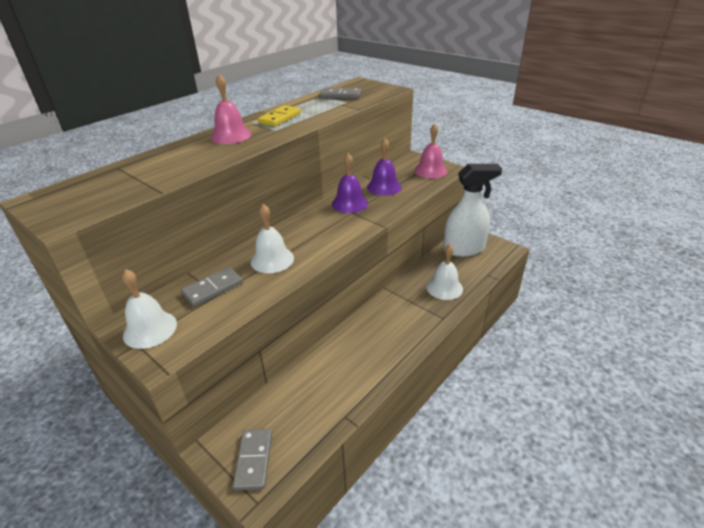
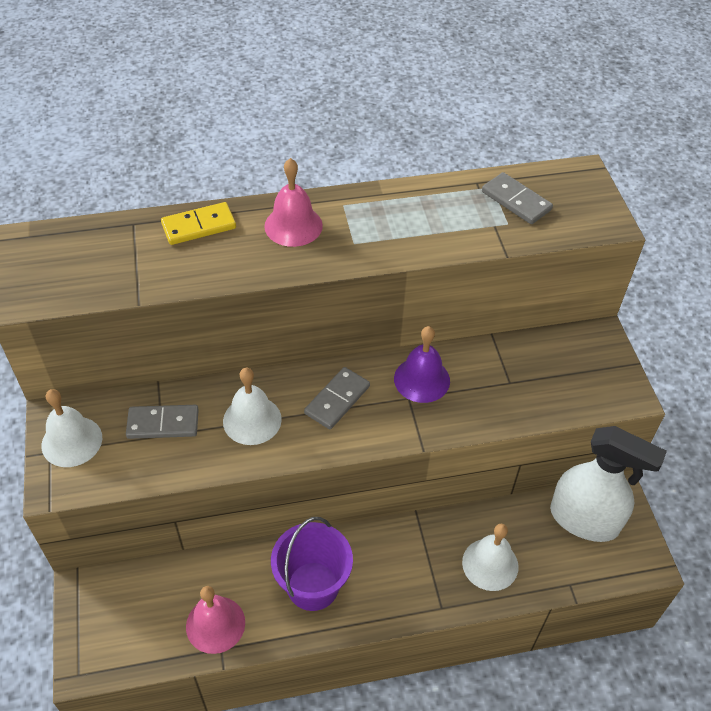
camera: 35 degrees right, 15 degrees up
(254, 460) = (107, 629): grey domino -> grey domino (337, 400)
(280, 118) = (383, 216): yellow domino -> yellow domino (199, 226)
(366, 350) = (313, 586): none -> purple bucket
(384, 187) = (496, 375): purple bell -> none
(430, 171) = (596, 382): pink bell -> pink bell (215, 624)

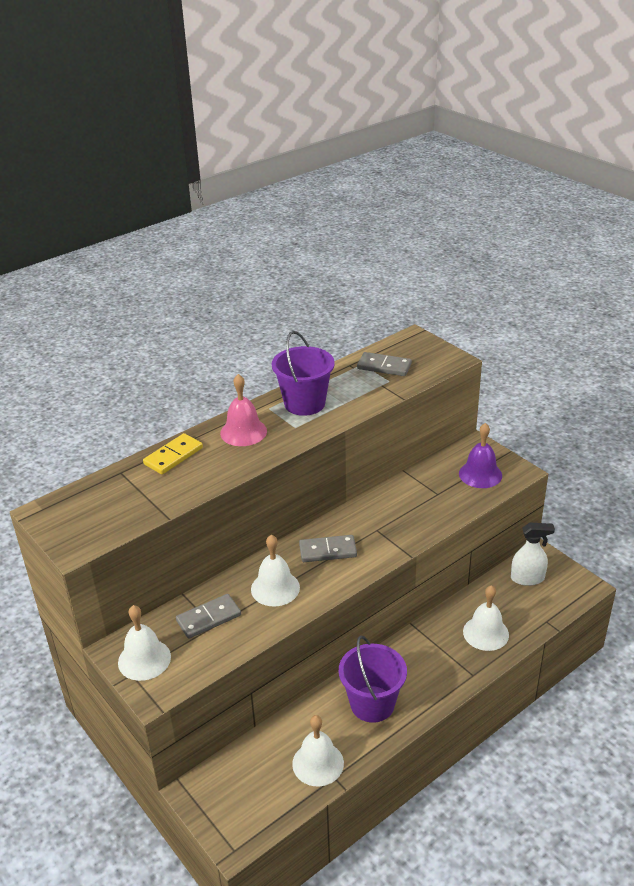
camera: 25 degrees left, 15 degrees down
(215, 624) = (318, 763): pink bell -> white bell
(337, 400) = (328, 551): grey domino -> grey domino turned 75 degrees clockwise
(387, 215) = (304, 403): none -> purple bucket
(422, 379) = (377, 515): purple bell -> purple bell (480, 474)
(584, 520) = (527, 578): white spray bottle -> white spray bottle, size x0.60

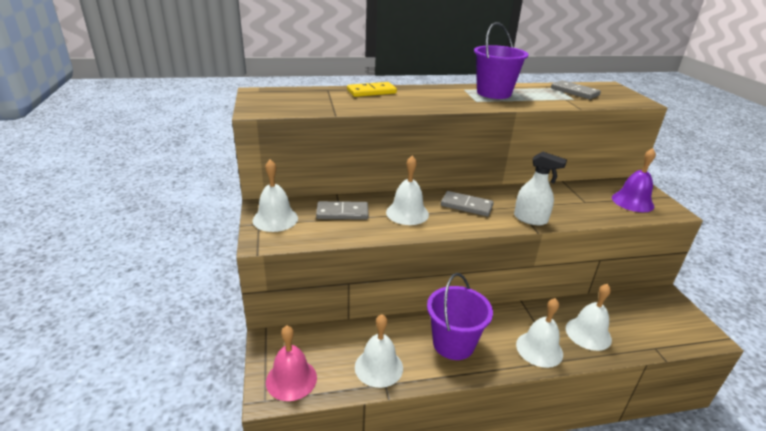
camera: 25 degrees right, 5 degrees down
(243, 432) = (434, 94): pink bell -> pink bell (291, 379)
(450, 671) = (539, 349): none -> white bell
(527, 578) = (649, 309): white spray bottle -> white spray bottle (530, 219)

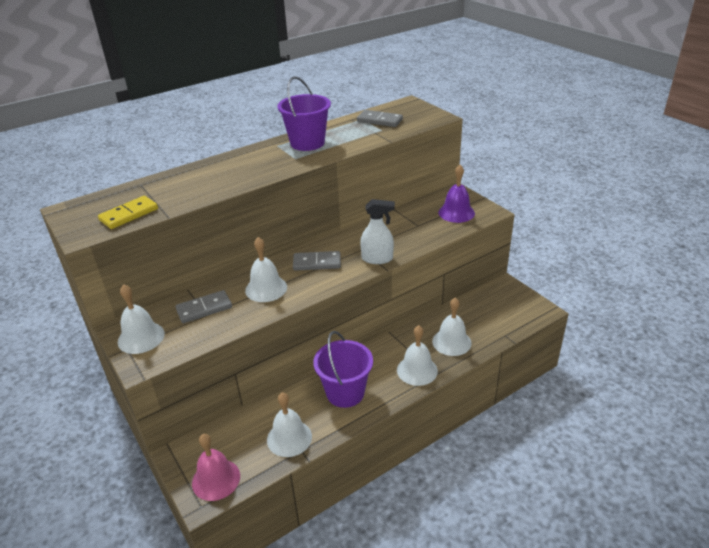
camera: 20 degrees left, 5 degrees up
(371, 92) = (188, 175): yellow domino -> yellow domino (129, 214)

